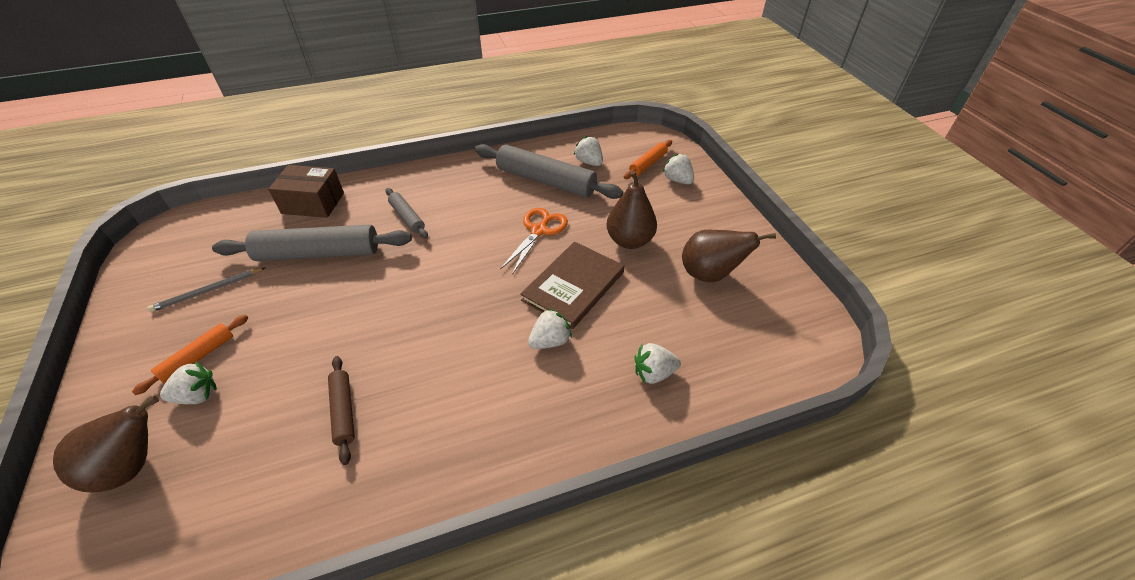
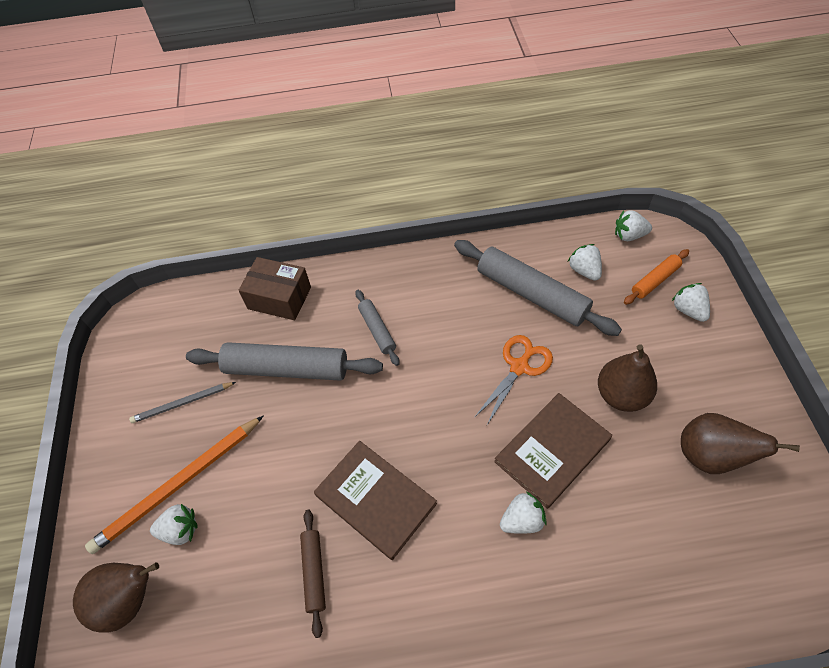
camera: 15 degrees right, 10 degrees up
(198, 357) = (178, 485): orange rolling pin -> orange pencil
(407, 343) = (375, 499): none -> brown book
(653, 373) = (630, 580): white strawberry -> white strawberry (629, 235)

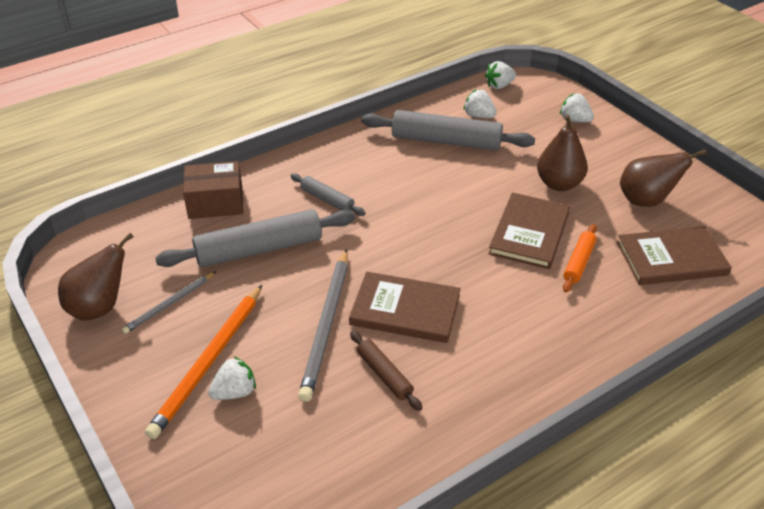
camera: 30 degrees left, 15 degrees down
(130, 599) = (219, 457): brown pear -> brown pear (99, 307)
(295, 487) = (326, 325): none -> grey pencil
(519, 367) = (468, 189): orange scissors -> none
(522, 520) = (535, 282): white strawberry -> none
(655, 280) = (538, 108): orange rolling pin -> orange rolling pin (579, 262)
(694, 552) = (671, 258): none -> brown book

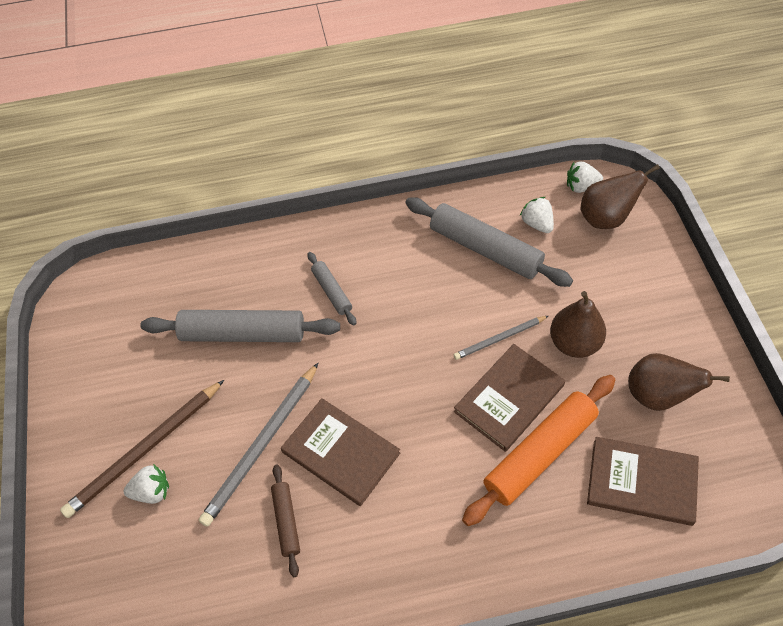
camera: 25 degrees right, 15 degrees up
(99, 307) = (83, 356): brown pear -> brown pear (606, 218)
(169, 304) = (140, 373): grey pencil -> grey pencil (499, 339)
(208, 362) = (145, 450): orange pencil -> brown pencil
(215, 203) = (229, 263): brown box -> none
(574, 120) = (639, 259): white strawberry -> none
(579, 262) = (540, 453): orange rolling pin -> orange rolling pin, size x1.94

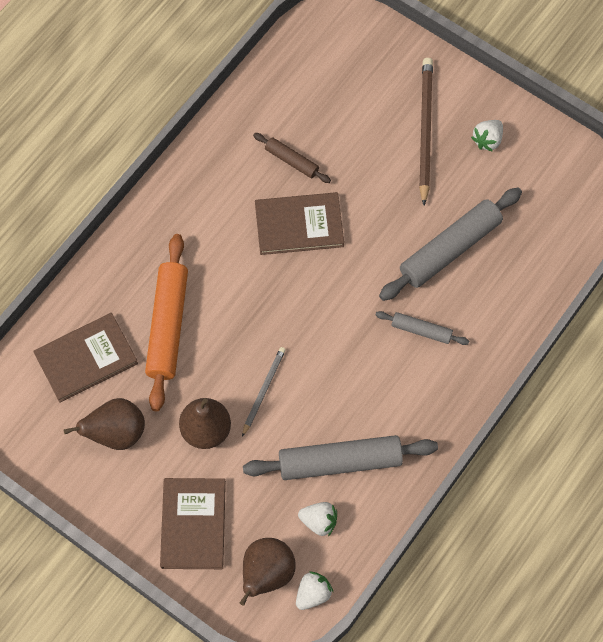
camera: 135 degrees right, 10 degrees up
(152, 491) = (392, 113): white strawberry -> white strawberry (487, 140)
(261, 445) = (354, 190): grey pencil -> none
(509, 398) = (219, 349): brown book -> brown book (193, 524)

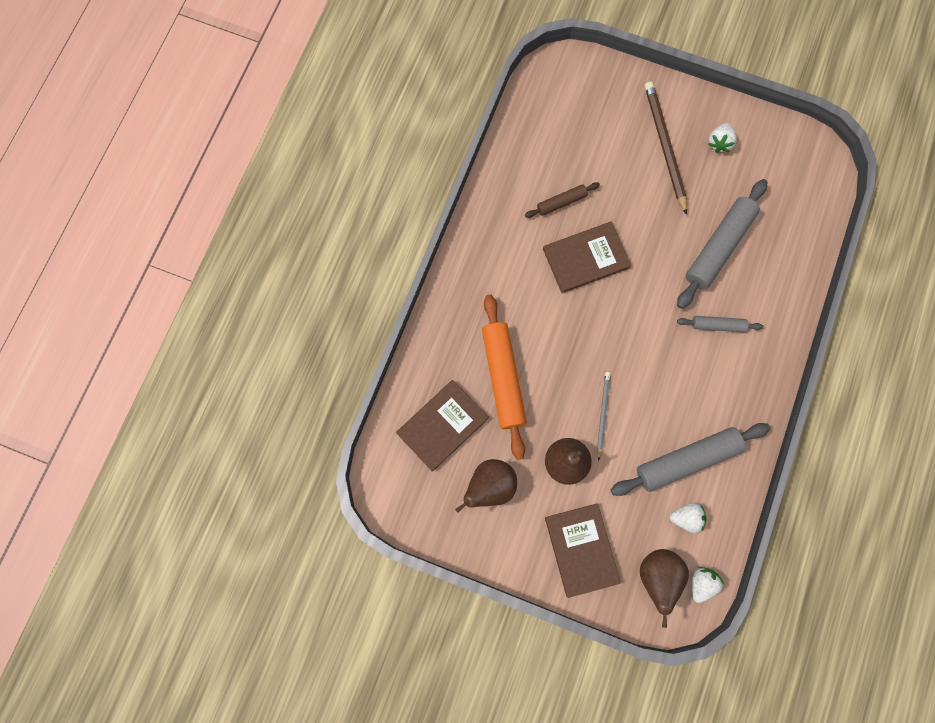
camera: 15 degrees left, 10 degrees up
(291, 161) = (561, 202): brown rolling pin -> brown rolling pin turned 45 degrees counterclockwise

